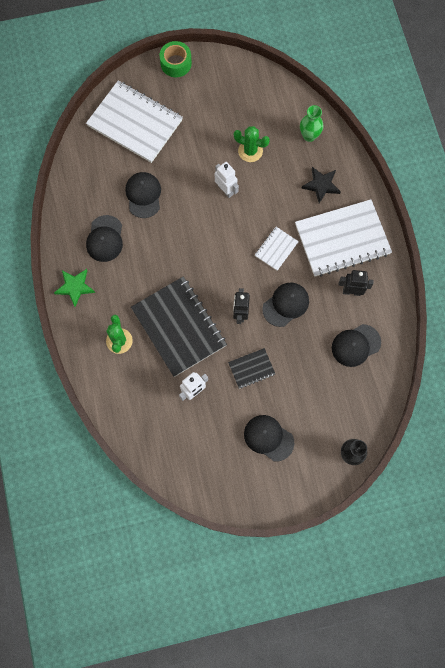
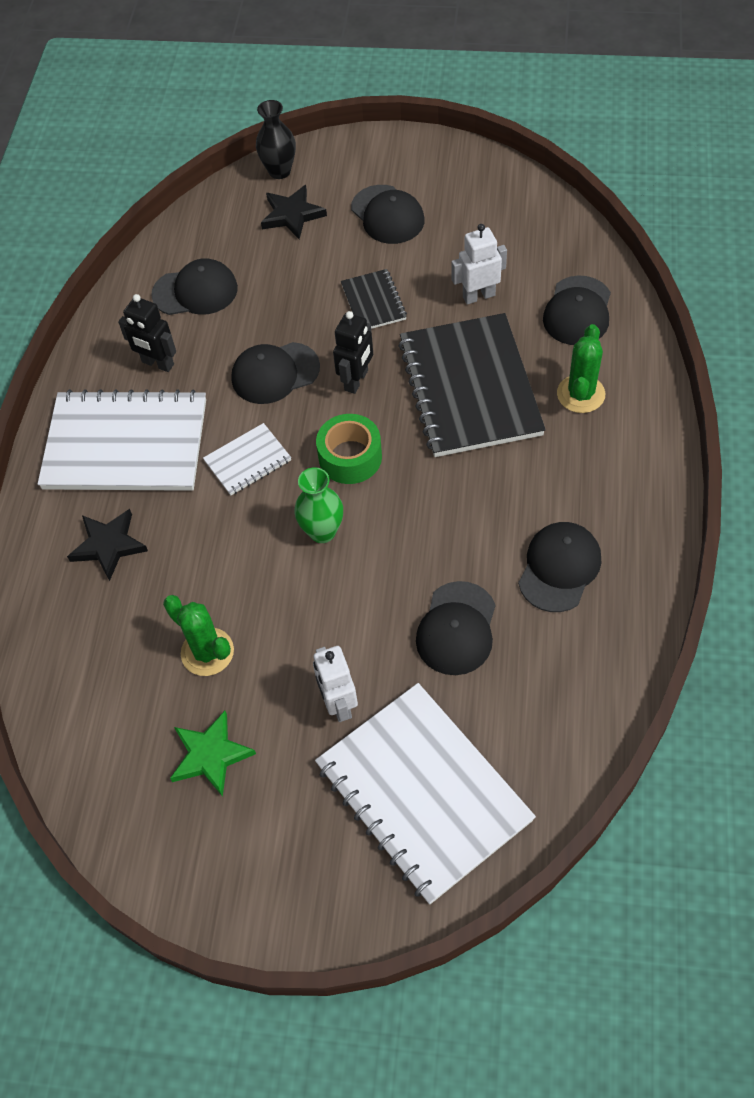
camera: 155 degrees left, 15 degrees down
(75, 287) = (640, 499): green star -> green star (210, 755)
(134, 397) = (577, 311): none -> black cap
(176, 63) = (276, 914): green tape -> green tape (350, 457)
(226, 190) = (290, 590): white robot -> white robot (338, 704)
(251, 369) = (373, 302): black notebook -> black notebook turned 75 degrees clockwise
(309, 136) = (77, 646): green vase -> green vase (322, 531)
(326, 420) = (292, 215): none -> black star

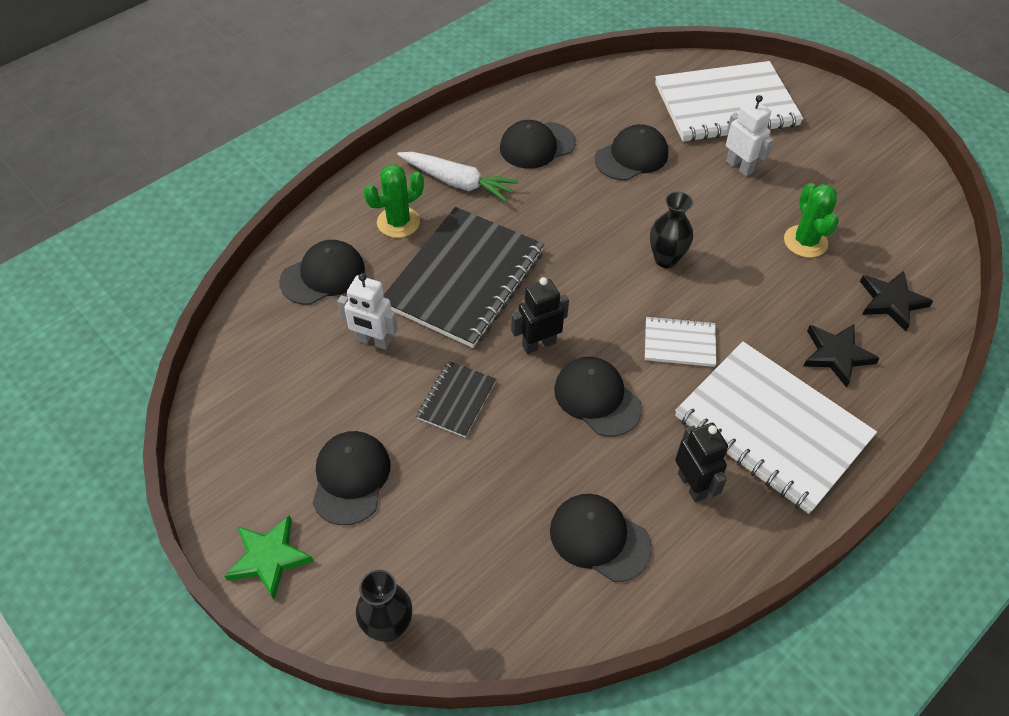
camera: 145 degrees left, 5 degrees down
(210, 755) = (841, 190): green star -> green star (269, 558)
(275, 373) = (597, 398): black cap -> black cap turned 150 degrees counterclockwise
(292, 215) = (431, 554): black star -> black star (891, 301)
(322, 531) = (665, 259): green vase -> black vase
(338, 704) = (739, 166): white robot -> white robot turned 60 degrees counterclockwise
(350, 457) = (600, 292): green tape -> none
(423, 793) = (726, 105): white notebook -> white notebook turned 75 degrees clockwise
(581, 469) = (458, 182): none -> white carrot

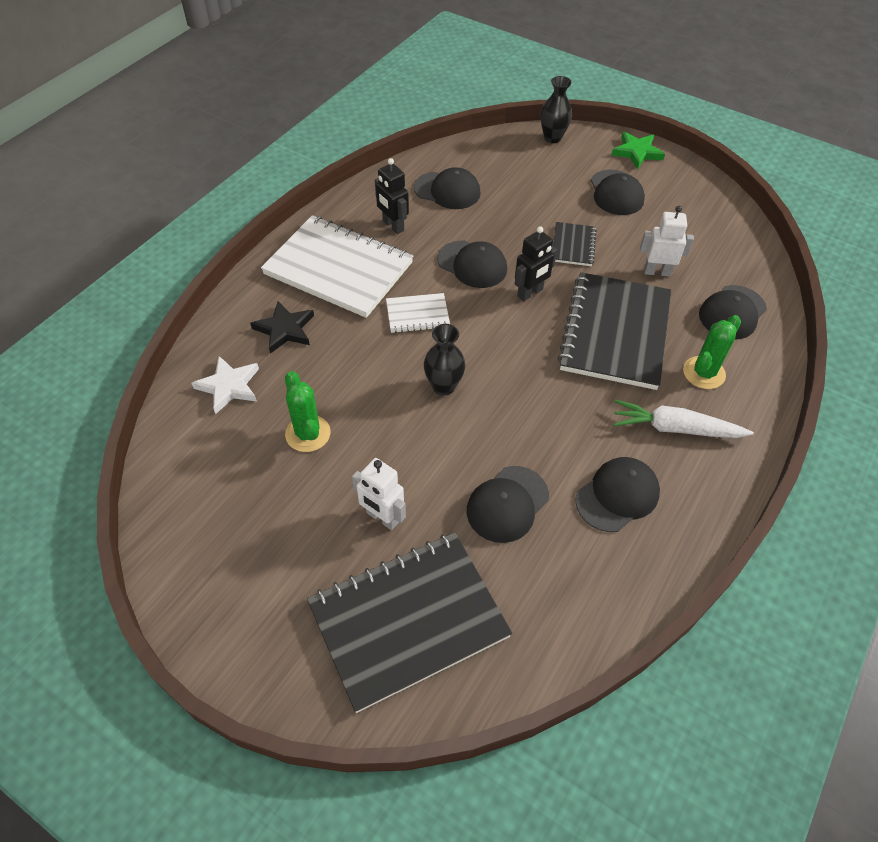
camera: 165 degrees right, 0 degrees up
(726, 105) = (408, 620): white notebook -> black notebook
(891, 301) = (229, 386): black star -> white star

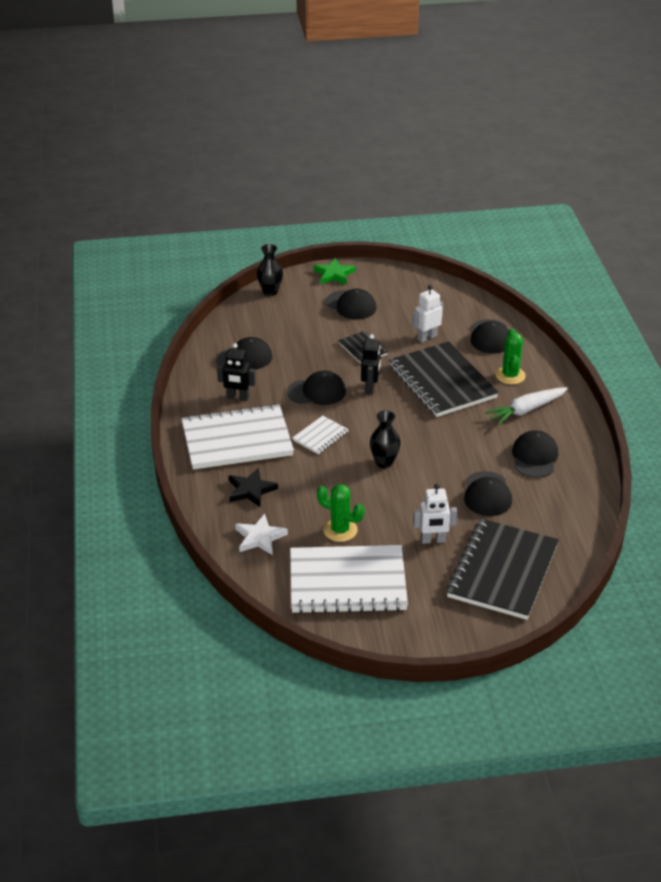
camera: 40 degrees left, 15 degrees down
(240, 501) = (347, 582): none -> white notebook

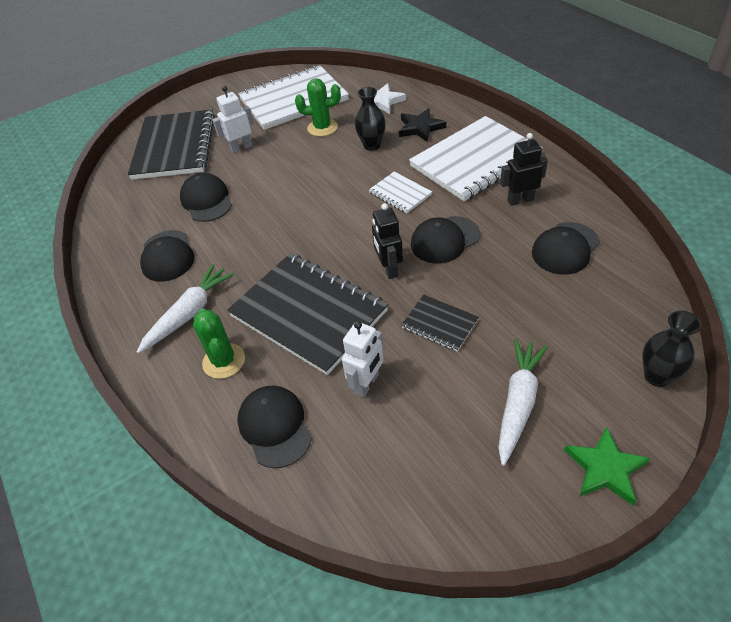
camera: 160 degrees right, 10 degrees up
(320, 436) = (400, 194): white notebook -> white notebook turned 60 degrees counterclockwise
(351, 305) = (518, 402): black cap -> white carrot
(384, 462) = (320, 193): black vase -> black vase (372, 145)

